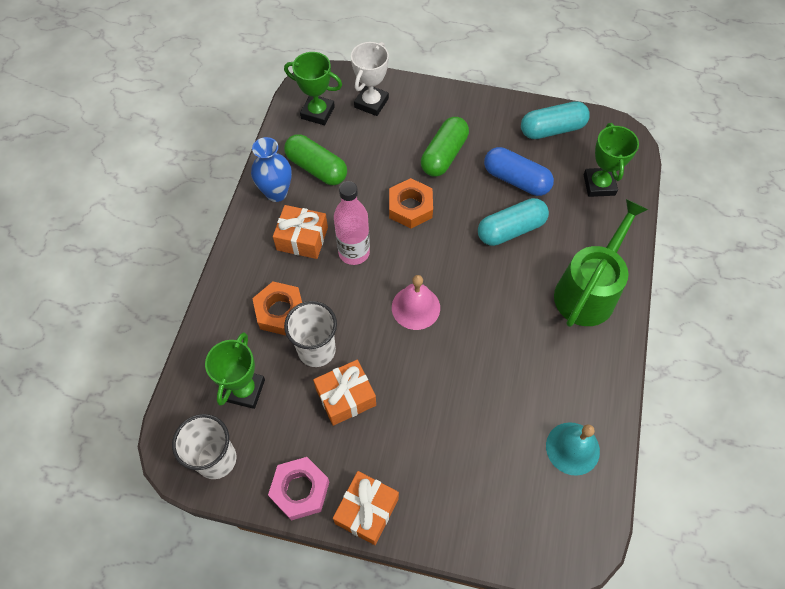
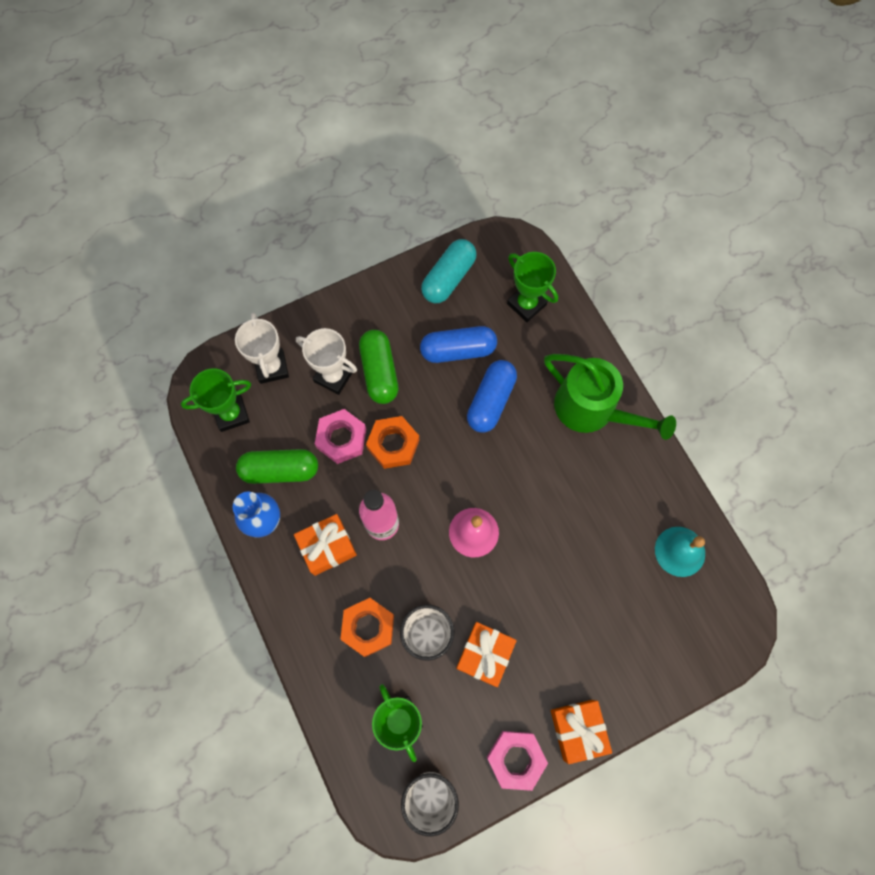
camera: 40 degrees left, 10 degrees up
(377, 178) = (341, 438): none -> pink nut
(408, 136) = (333, 376): none -> white trophy
(511, 230) = (491, 401): turquoise capsule -> blue capsule
(588, 291) = (591, 409): green watering can -> green watering can turned 135 degrees clockwise

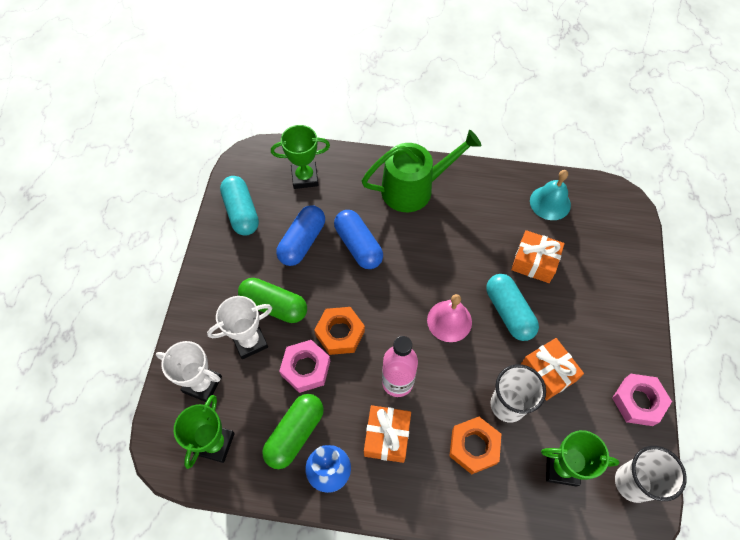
camera: 55 degrees left, 10 degrees down
(522, 582) = (509, 312): none -> turquoise capsule
(577, 730) = (639, 345): orange gift -> orange gift (534, 262)

